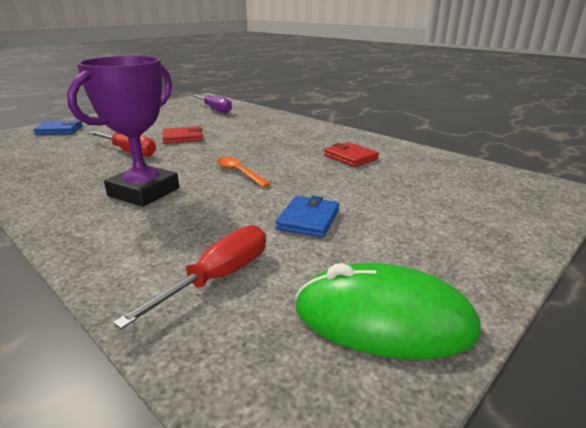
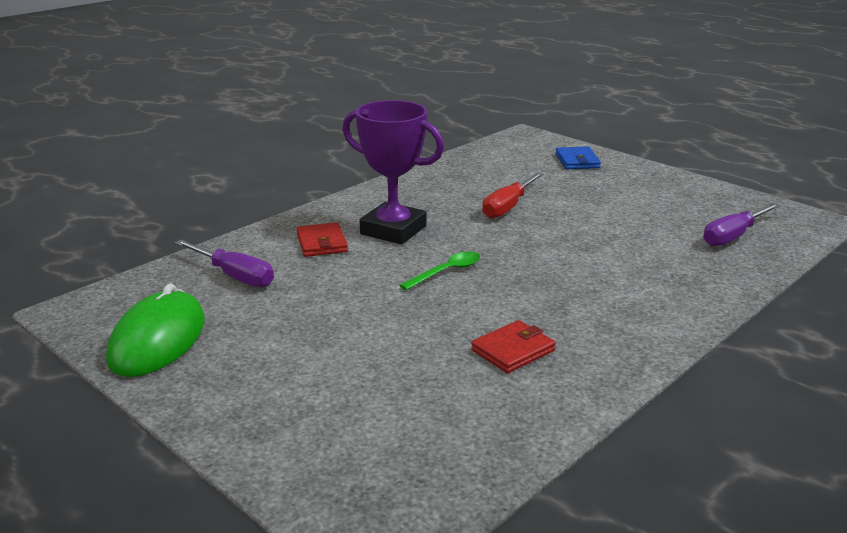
camera: 90 degrees right, 0 degrees up
(183, 137) = (570, 228): red wallet -> red wallet (321, 243)
(218, 278) = (234, 276): red screwdriver -> purple screwdriver
(239, 172) = (446, 272): orange spoon -> green spoon
(308, 219) = (319, 313): blue wallet -> none

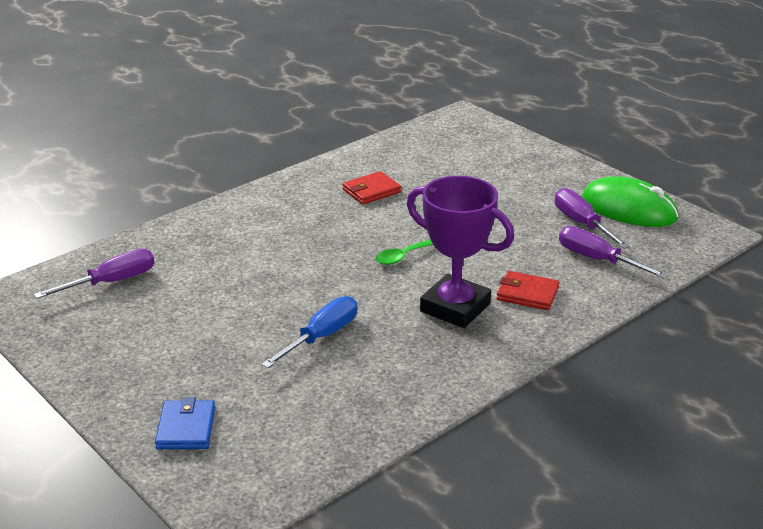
camera: 175 degrees left, 5 degrees up
(158, 340) = (629, 209): green mouse -> green mouse turned 75 degrees counterclockwise
(232, 316) = (582, 224): none -> purple screwdriver
(321, 243) = (527, 294): red wallet -> red wallet turned 60 degrees counterclockwise
(508, 207) = (321, 337): red screwdriver -> blue screwdriver

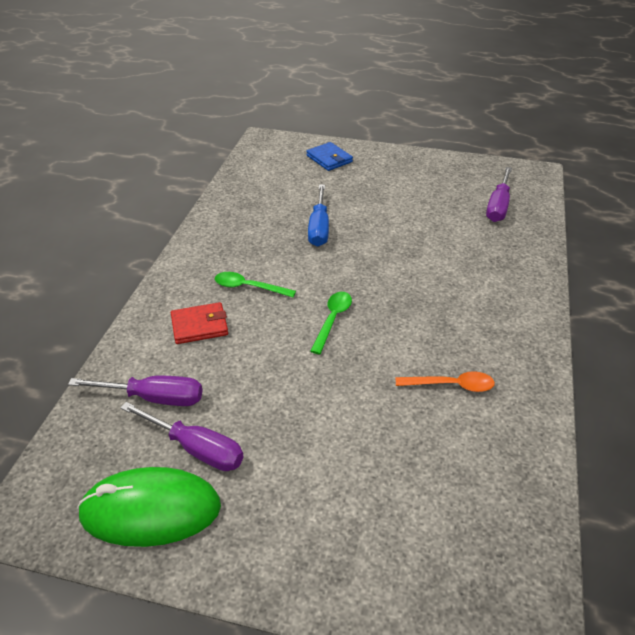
camera: 145 degrees right, 10 degrees up
(371, 191) = (451, 385): red wallet -> orange spoon
(455, 308) = (249, 287): purple trophy -> green spoon

